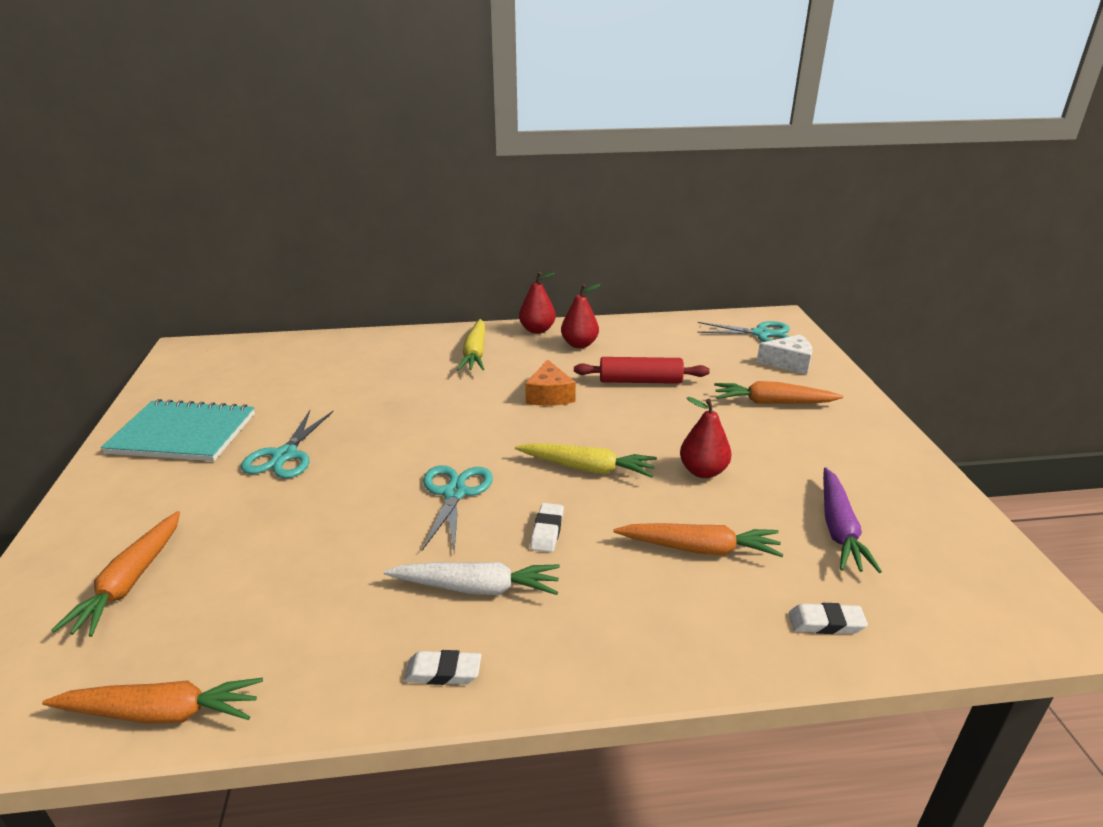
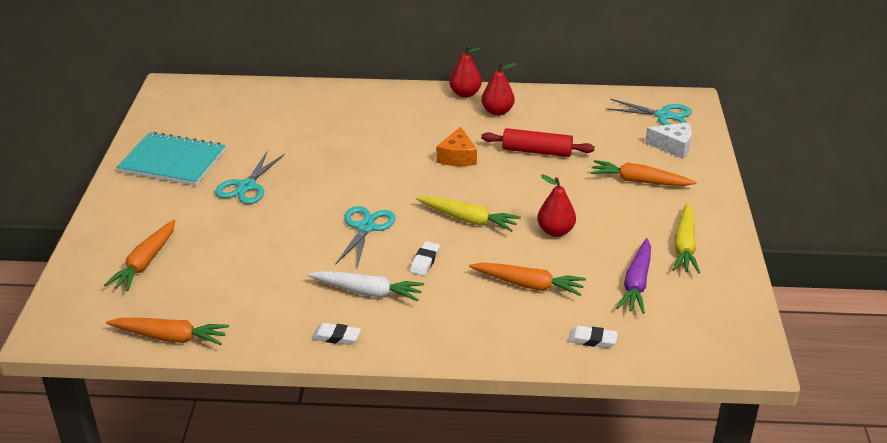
camera: 10 degrees right, 5 degrees up
(475, 353) = (406, 112): yellow carrot -> yellow carrot (684, 246)

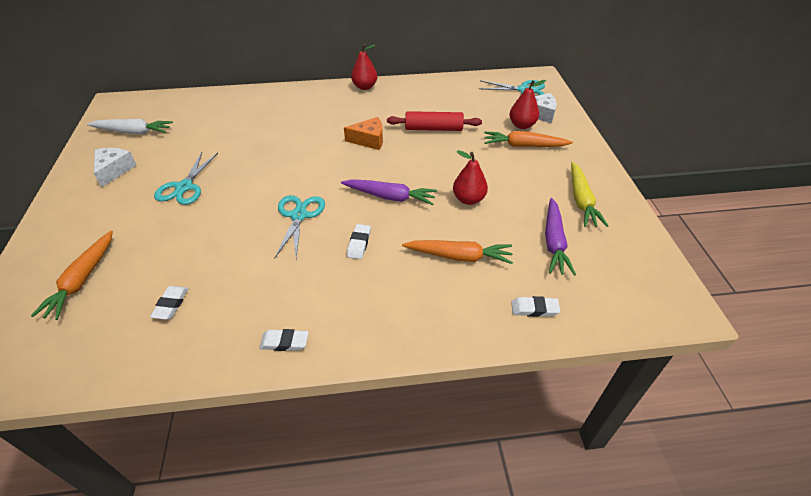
camera: 10 degrees left, 10 degrees up
(170, 337) = (105, 369): orange carrot -> none
(172, 161) = (114, 170): turquoise notebook -> white cheese
(230, 293) = (171, 304): none -> white eraser
(367, 292) = (309, 284): white carrot -> white carrot (133, 132)
(457, 157) = (369, 140): orange cheese -> orange cheese turned 90 degrees counterclockwise
(468, 220) = (390, 197): yellow carrot -> purple carrot
(497, 112) = (393, 99): red pear -> red pear (522, 125)

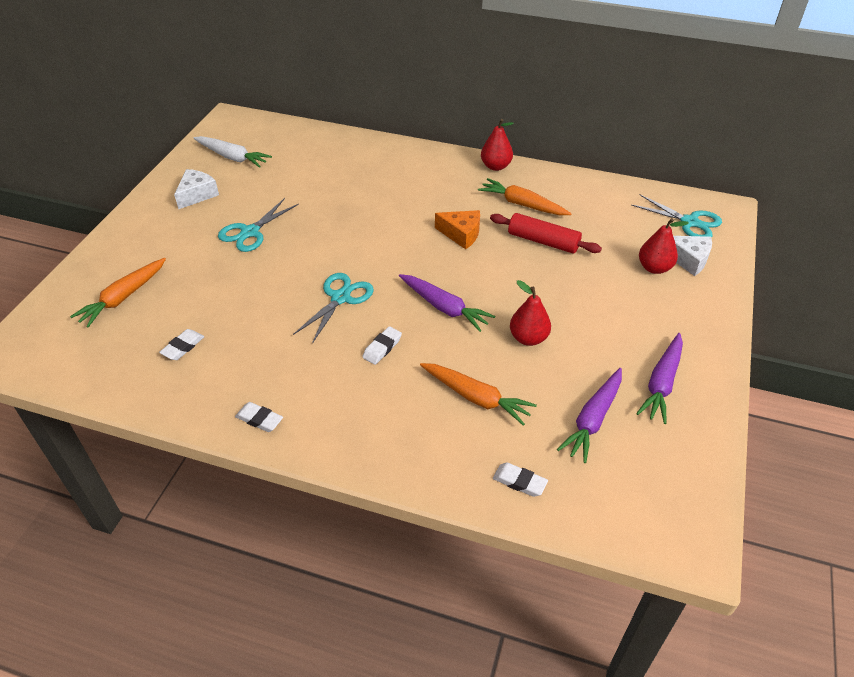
camera: 25 degrees right, 0 degrees up
(524, 146) = (638, 294): orange carrot -> orange carrot (522, 204)
(581, 200) = (661, 383): yellow carrot -> purple carrot

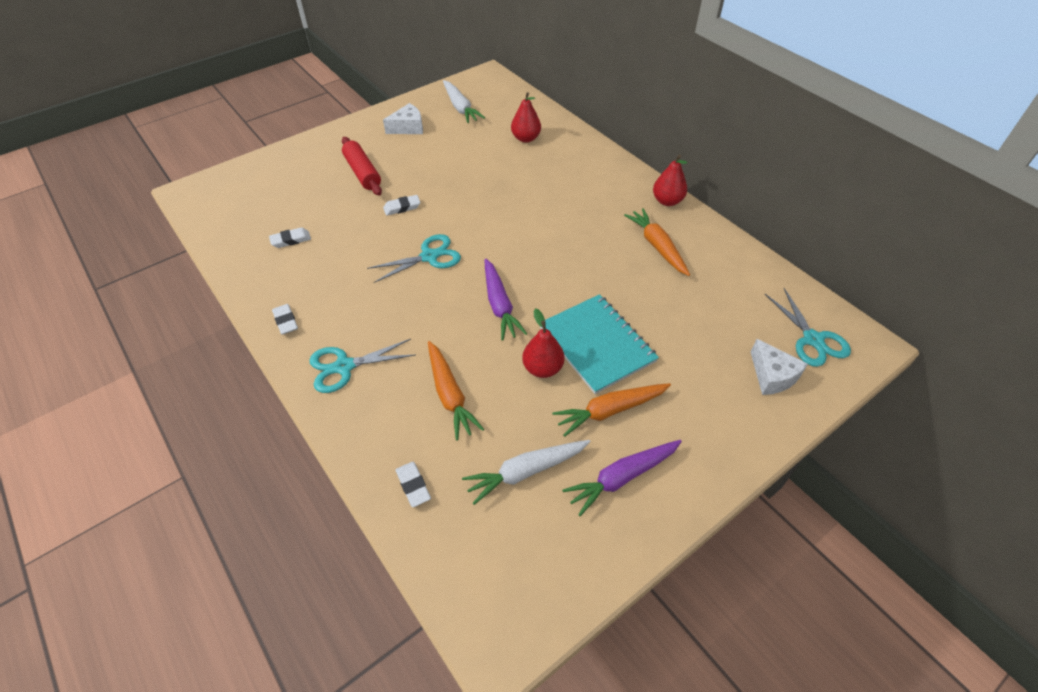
camera: 35 degrees right, 5 degrees up
(123, 297) = (290, 185): orange carrot -> orange carrot (610, 410)
(250, 232) = (416, 173): turquoise scissors -> turquoise scissors (344, 366)
(382, 348) = (420, 313): white eraser -> white eraser (402, 207)
(461, 234) = (576, 249): orange cheese -> none
(543, 241) = (642, 289): red rolling pin -> red rolling pin (362, 173)
(550, 299) = (597, 344): none -> turquoise notebook
(593, 419) = (526, 472): purple carrot -> white carrot
(654, 268) = (727, 366): red pear -> red pear (526, 138)

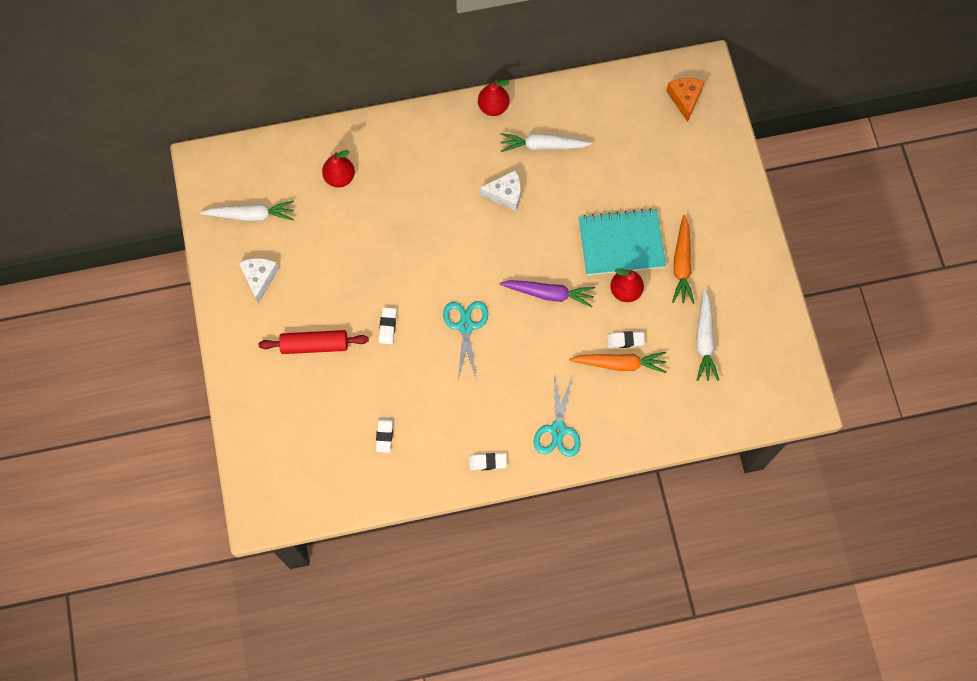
camera: 65 degrees left, 20 degrees up
(413, 486) = (683, 414): white eraser -> white eraser (625, 340)
(622, 477) = (734, 283): purple carrot -> none
(657, 246) = (543, 146): orange carrot -> white carrot
(772, 376) = (701, 145): white cheese -> white cheese (505, 194)
(813, 339) = (685, 99): turquoise scissors -> orange cheese

